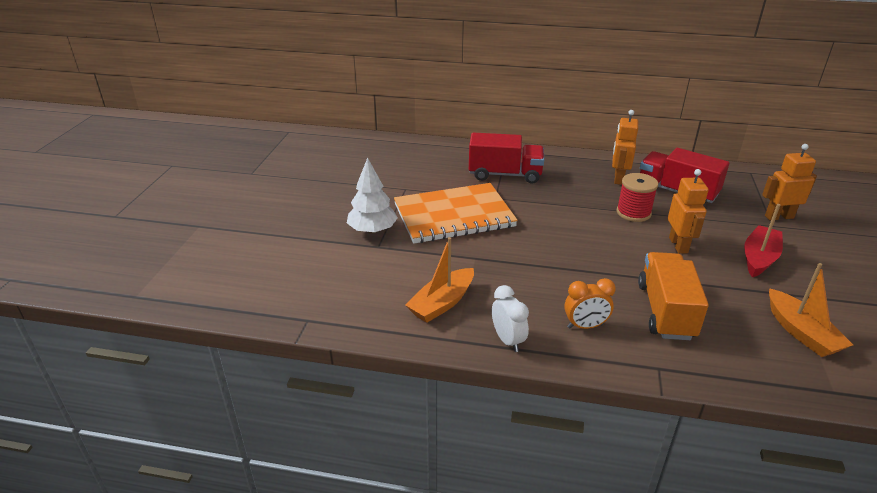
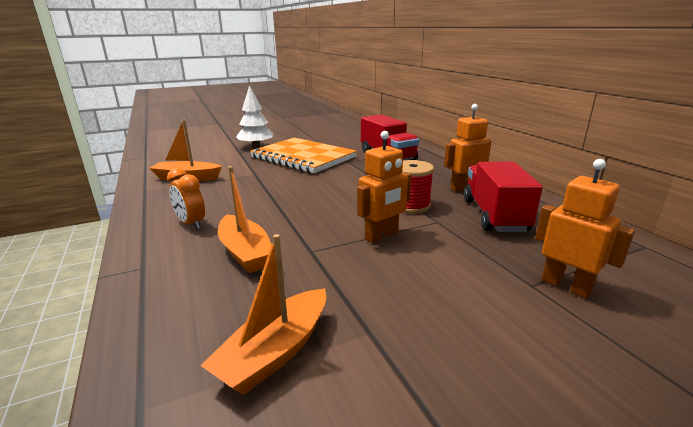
camera: 55 degrees right, 10 degrees down
(508, 340) = (153, 204): white clock -> none
(665, 311) = (245, 252): orange truck -> orange boat
(759, 258) = (427, 288): red boat -> none

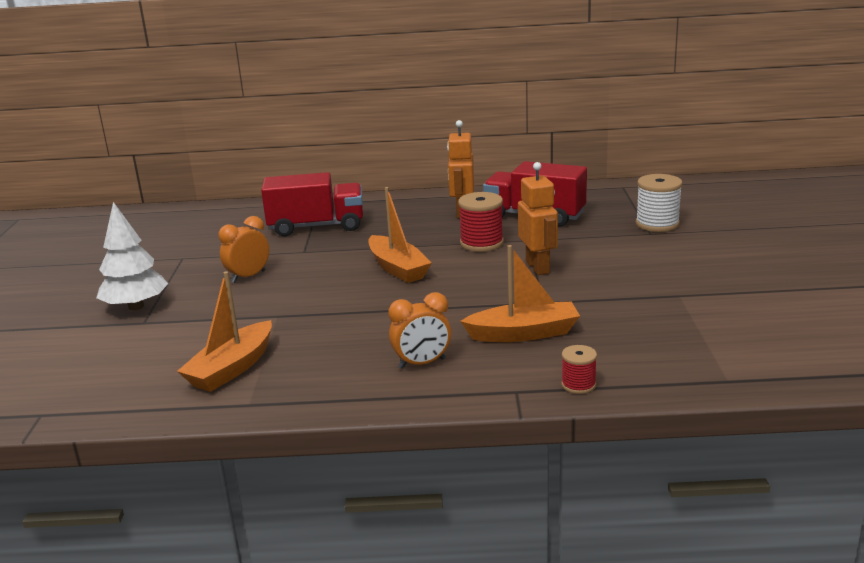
camera: 65 degrees left, 0 degrees up
(147, 296) = (578, 385): none -> red spool
(275, 352) = (687, 329): orange boat -> orange boat (397, 268)
(303, 157) = (248, 277): orange notebook -> orange clock
(566, 286) = (657, 224): orange robot -> white spool

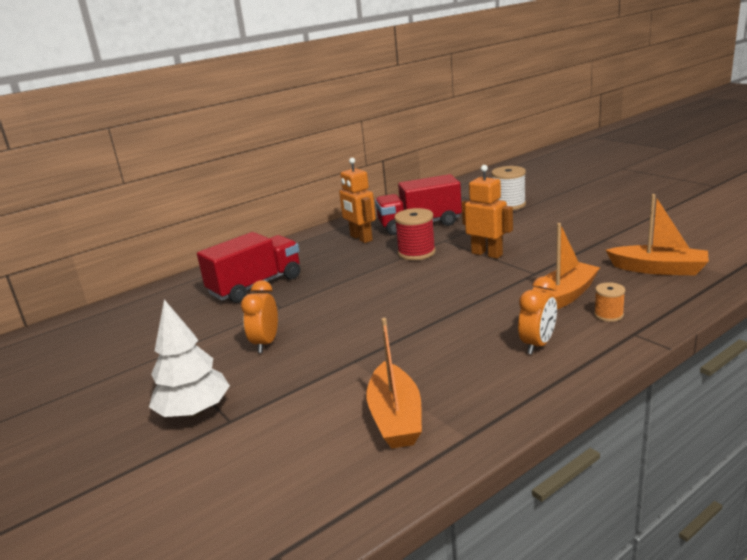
camera: 35 degrees left, 0 degrees up
(397, 268) = (386, 290): orange boat -> orange boat (658, 269)
(528, 366) = (608, 315): none -> orange spool
(578, 385) = (661, 312): red spool -> none

